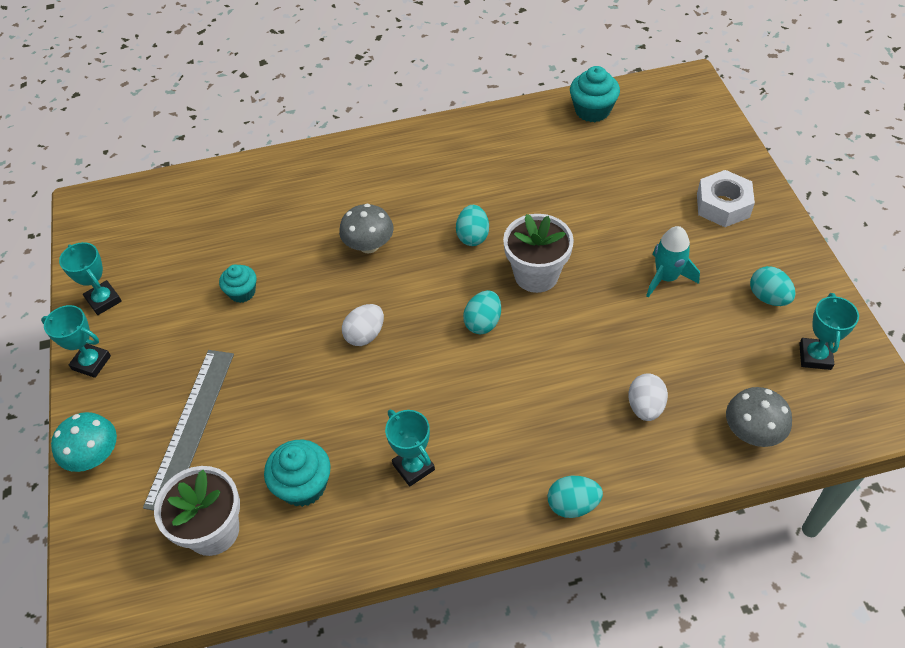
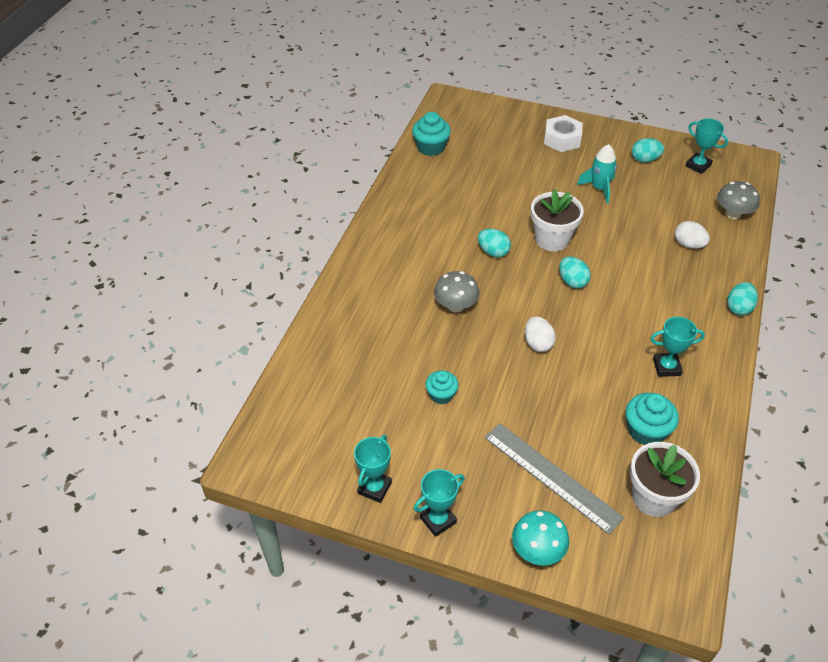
camera: 60 degrees left, 5 degrees down
(104, 300) = (374, 488): turquoise trophy -> turquoise trophy turned 60 degrees counterclockwise

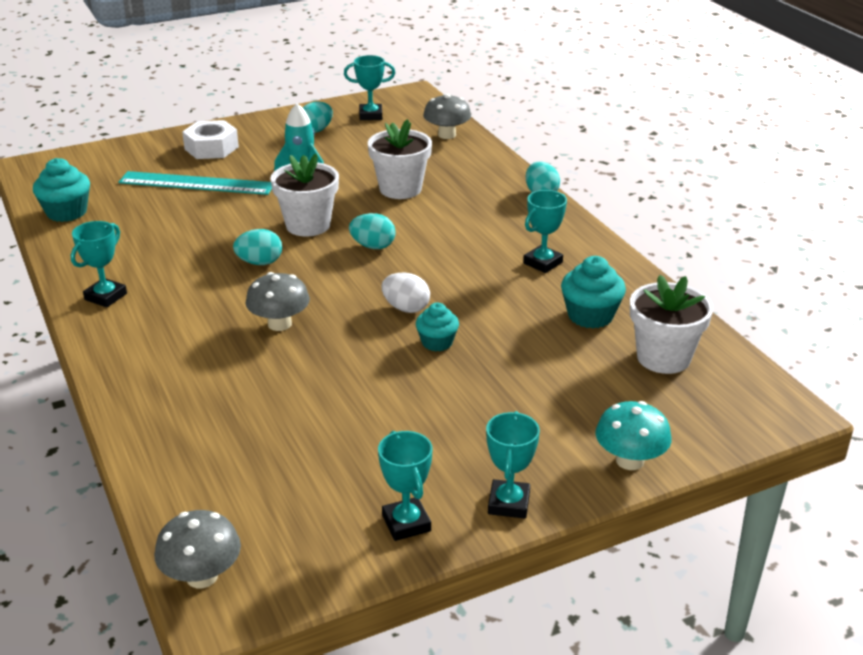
camera: 45 degrees left, 15 degrees down
(257, 439) = (202, 576): none -> grey mushroom
(389, 225) = (106, 296): none -> turquoise trophy
(441, 395) = (367, 402): turquoise cupcake -> turquoise cupcake (437, 342)
(523, 165) = (196, 183): none -> turquoise ruler
(551, 476) = (561, 398): grey ruler -> none
(643, 244) = (400, 189): none -> white flower pot
(688, 245) = (440, 171): white egg -> none

